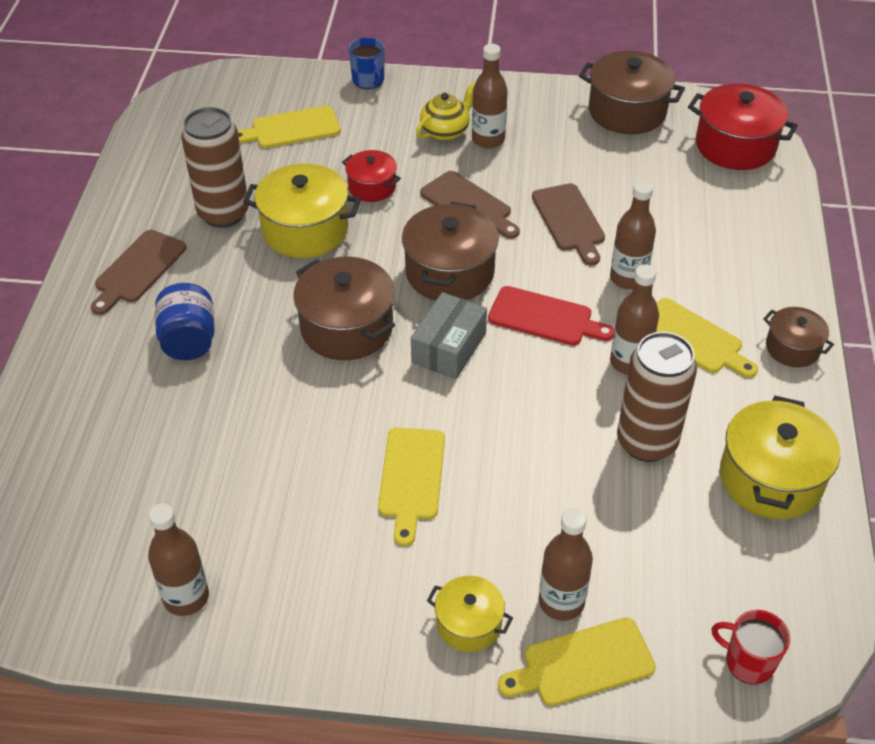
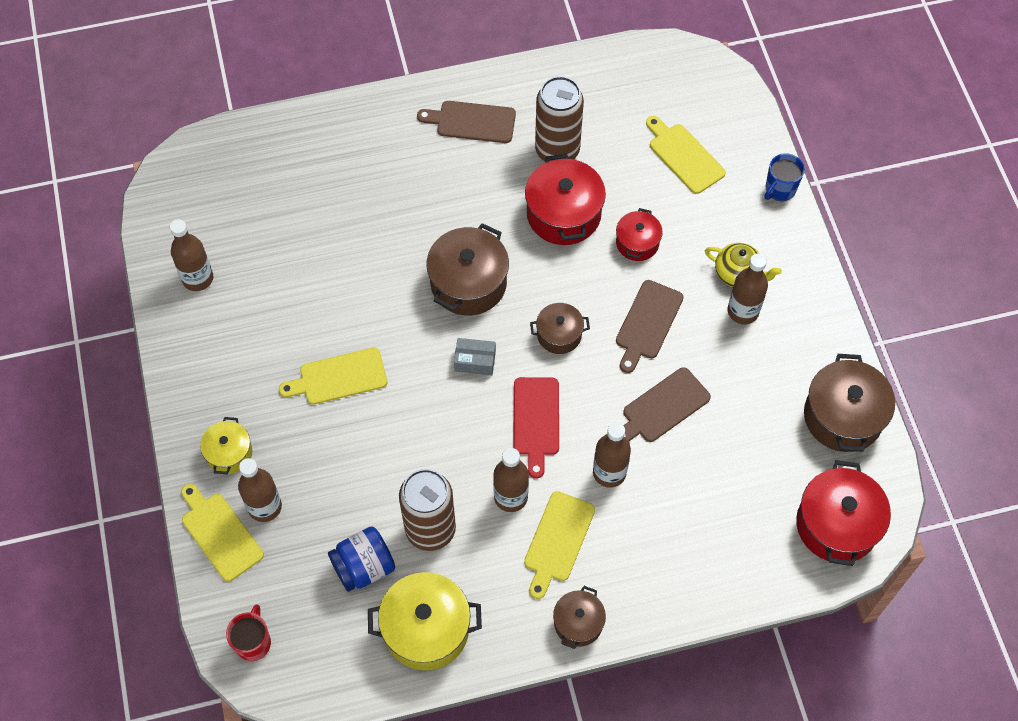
camera: 70 degrees right, 15 degrees up
(189, 340) = (414, 186): blue jar -> blue jar (364, 567)
(305, 230) = (563, 214): yellow pot -> red pot
(448, 348) = (475, 361): grey box -> grey box, size x0.66
(449, 272) = (559, 335): brown pot -> brown pot, size x0.58

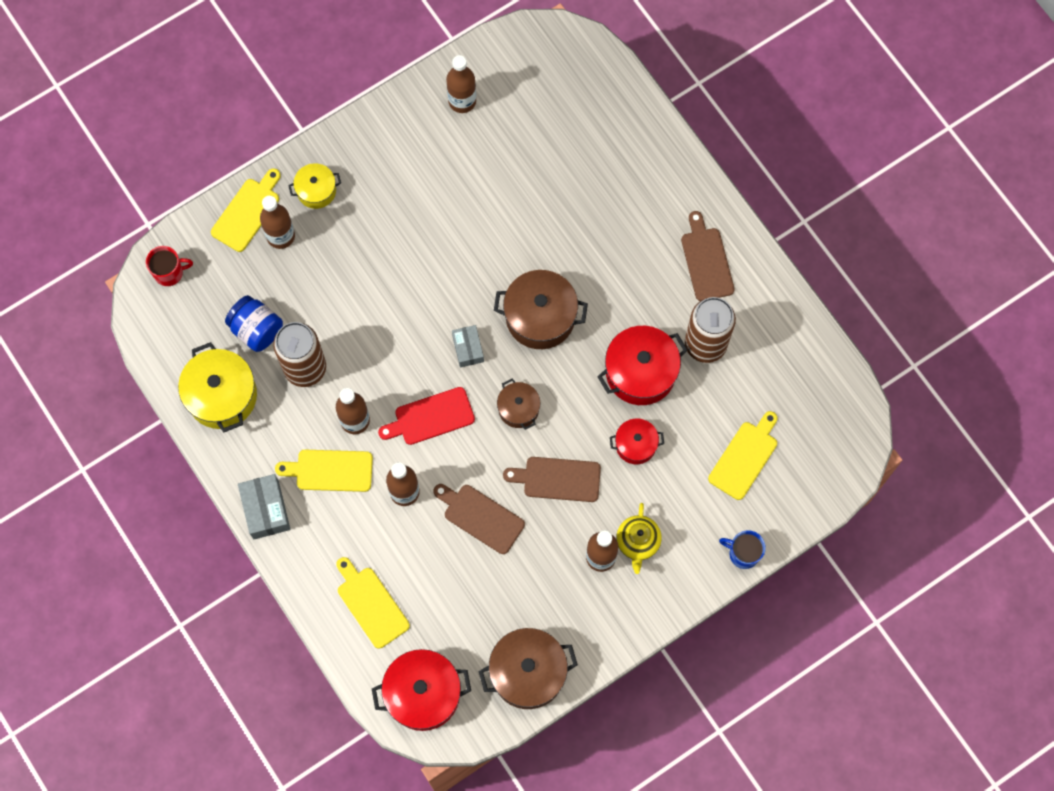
camera: 70 degrees right, 10 degrees up
(339, 377) = (413, 247): yellow cutting board -> yellow cutting board (371, 604)
(578, 623) = (266, 510): brown pot -> grey box

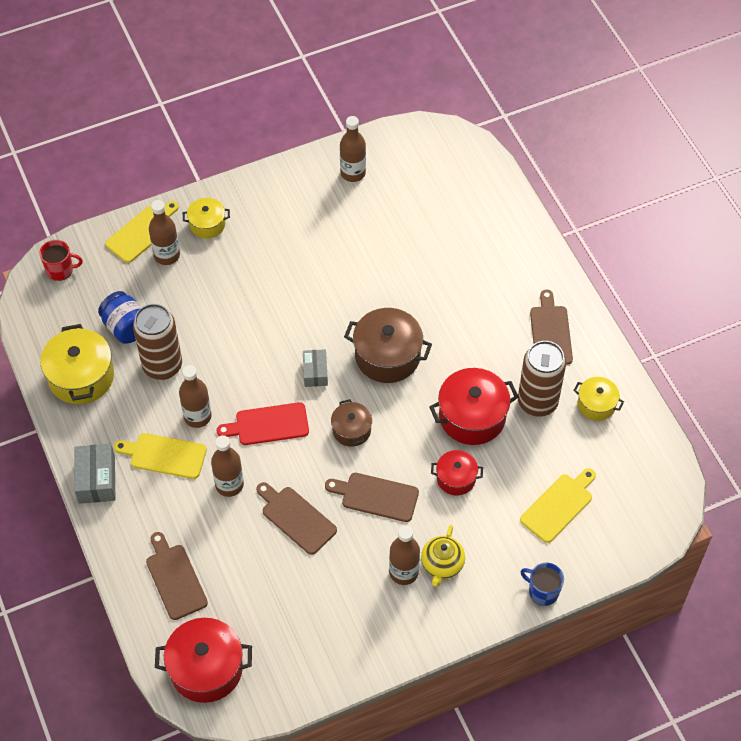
camera: 10 degrees right, 15 degrees down
(371, 604) = (175, 578): yellow cutting board -> brown cutting board
(528, 672) = (312, 666): brown pot -> none
(766, 336) = (596, 404): none -> yellow pot

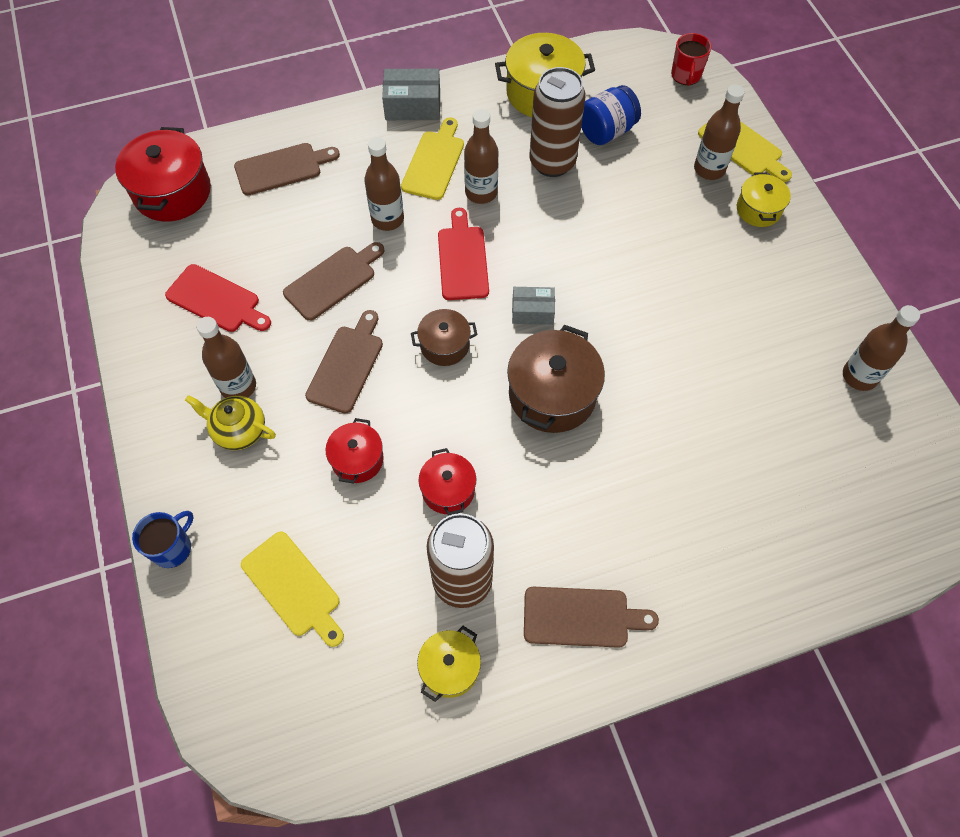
camera: 95 degrees right, 5 degrees up
(323, 605) = (216, 300): none -> red cutting board
(472, 417) = (448, 490): red pot -> red pot, size x0.58

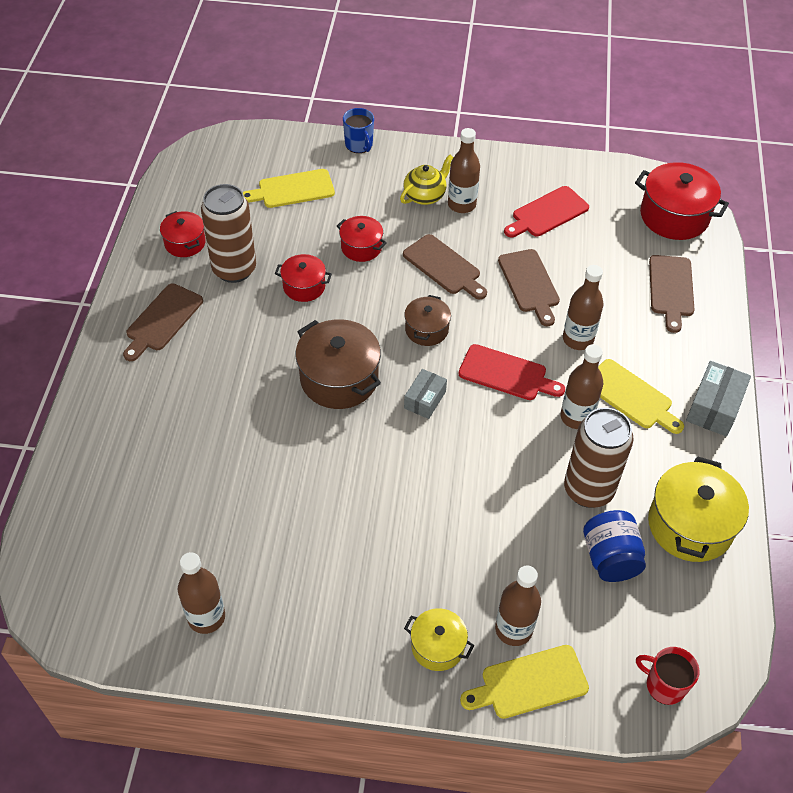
camera: 115 degrees right, 10 degrees down
(450, 668) = (185, 243): yellow pot -> red pot

